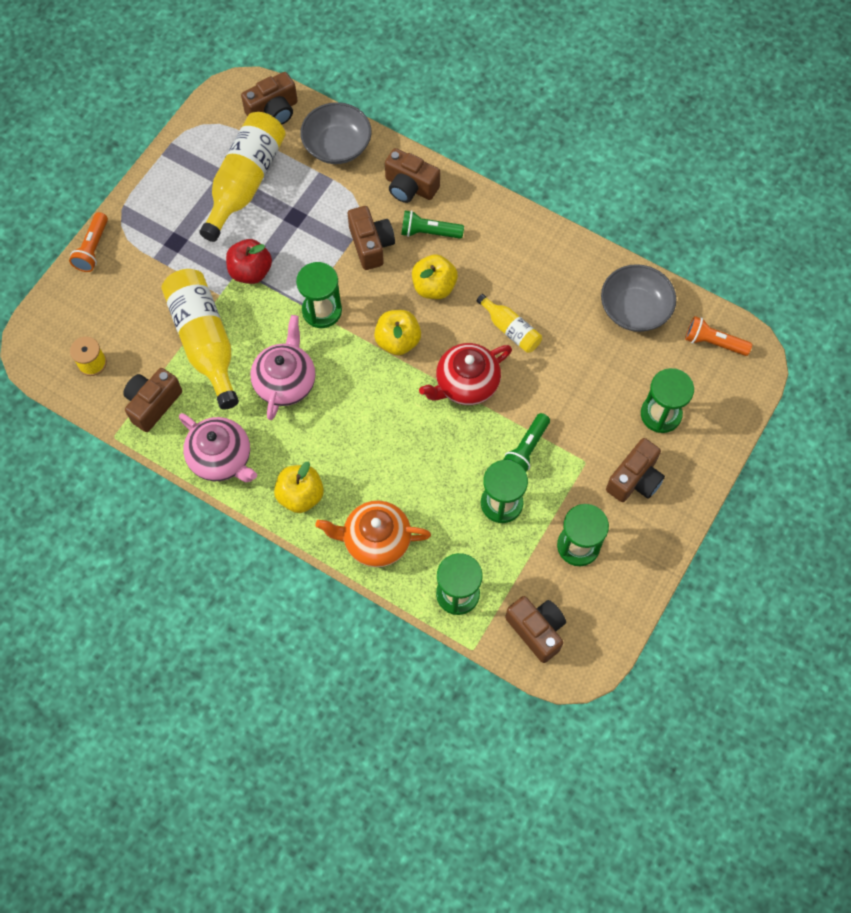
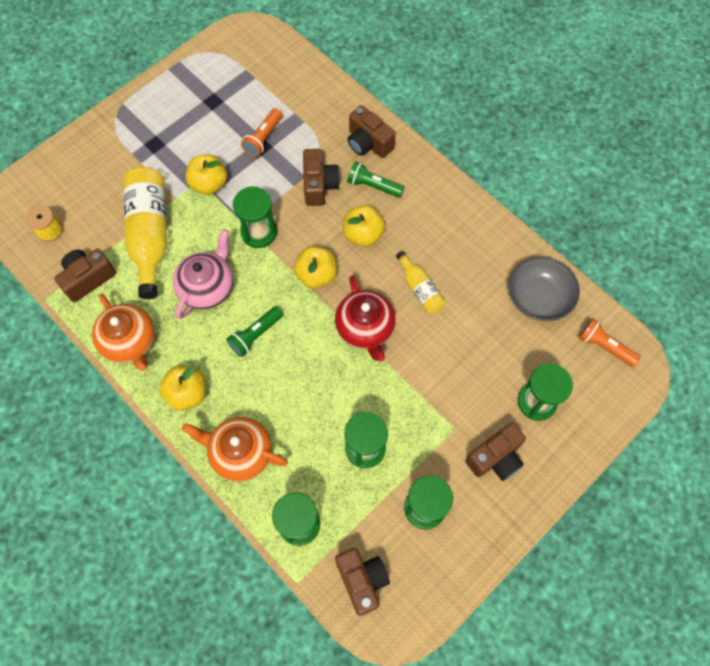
camera: 15 degrees right, 0 degrees up
(93, 249) = (84, 134): orange flashlight -> orange flashlight (263, 138)
(221, 458) = (130, 341): pink teapot -> orange teapot
(245, 182) = (229, 108): yellow bottle -> none
(251, 271) = (209, 184): red apple -> yellow apple
(273, 111) = (272, 54): brown camera -> none
(337, 145) = (317, 94): grey bowl -> none
(466, 384) = (365, 328): red teapot -> red teapot turned 90 degrees counterclockwise
(526, 449) = (402, 403): green flashlight -> green flashlight (255, 335)

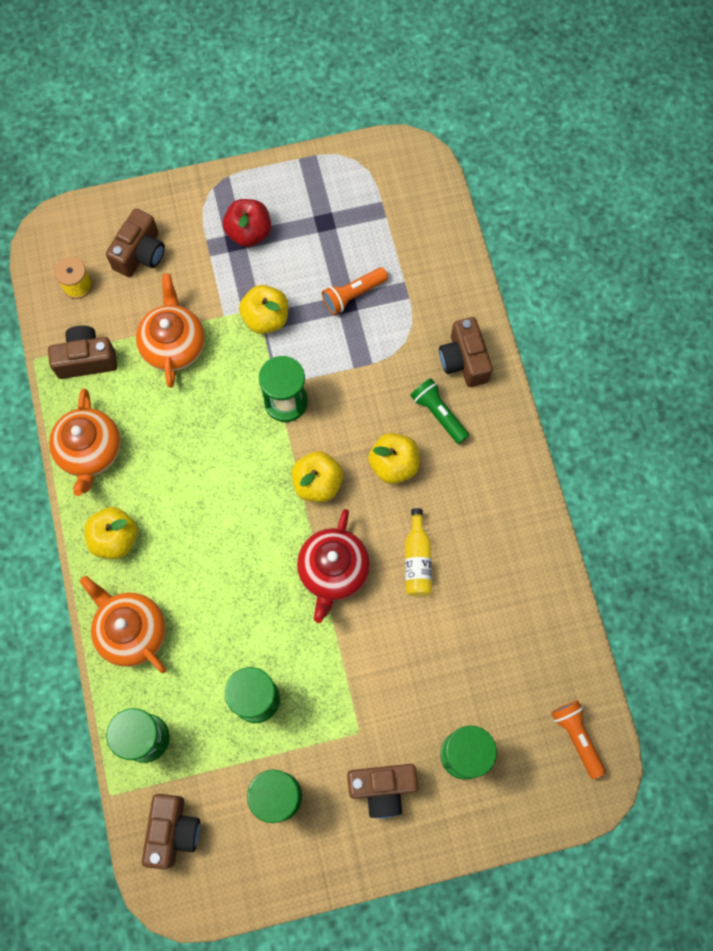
camera: 30 degrees right, 5 degrees up
(150, 235) = (174, 344): yellow bottle -> orange teapot
(161, 133) = (249, 232): none -> red apple
(207, 287) = (199, 434): pink teapot -> none
(255, 335) = (217, 515): green flashlight -> none
(319, 185) = (381, 382): brown camera -> brown camera (140, 253)
(538, 297) = (540, 642): grey bowl -> none

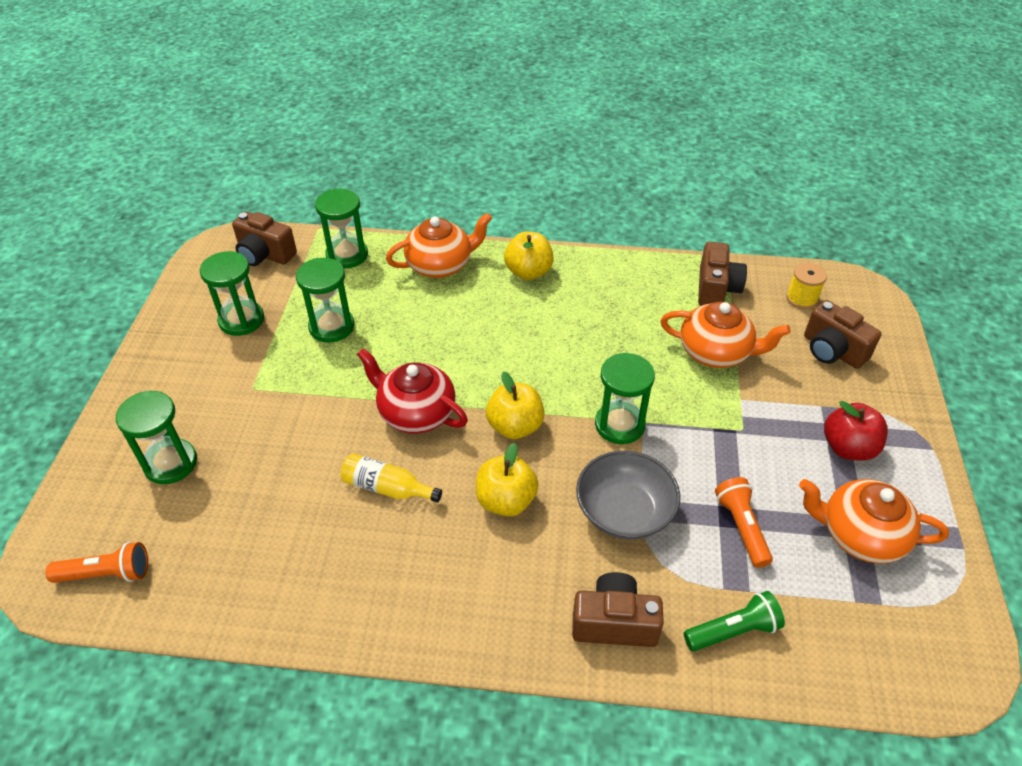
camera: 110 degrees right, 25 degrees down
(90, 451) = (619, 273): orange teapot -> orange teapot (860, 535)
(266, 318) = (728, 434): yellow apple -> none
(370, 377) = (624, 511): none -> grey bowl
(382, 788) = (192, 391): brown camera -> none
(438, 414) = (550, 567): green flashlight -> green flashlight (733, 630)

